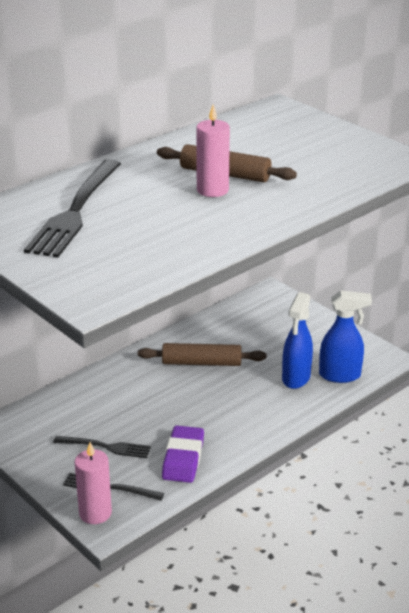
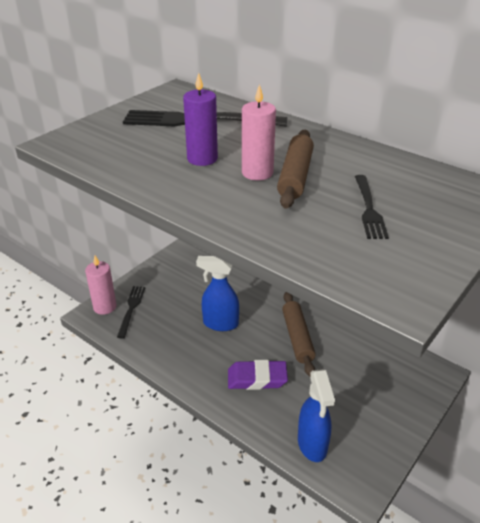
camera: 80 degrees right, 5 degrees up
(106, 447) = (176, 300): black fork -> black fork (369, 209)
(172, 214) = (202, 159): none -> purple candle
(183, 458) = (167, 343): purple eraser -> purple eraser (257, 378)
(296, 378) = (296, 407): blue spray bottle -> blue spray bottle (220, 323)

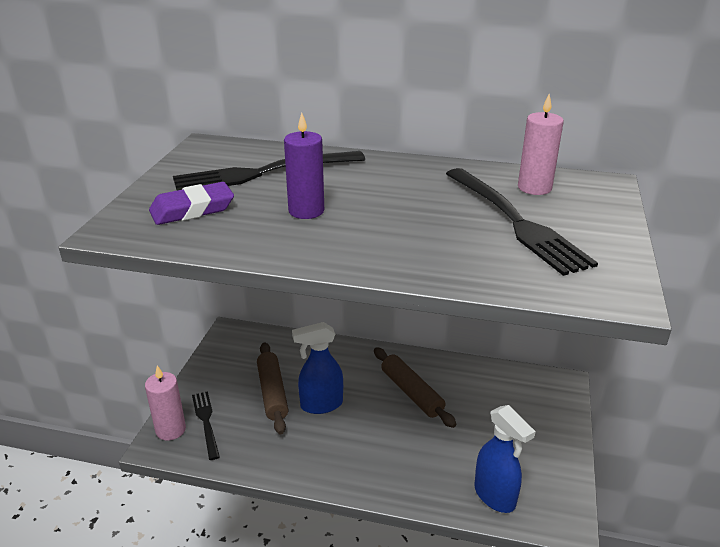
camera: 25 degrees left, 5 degrees down
(257, 173) = (378, 212): pink candle -> pink candle (534, 188)
(257, 378) = (397, 449): purple eraser -> purple eraser (192, 209)
(295, 176) = (419, 207): brown rolling pin -> brown rolling pin (272, 392)
(369, 209) = (516, 222): black fork -> black fork, size x1.84

